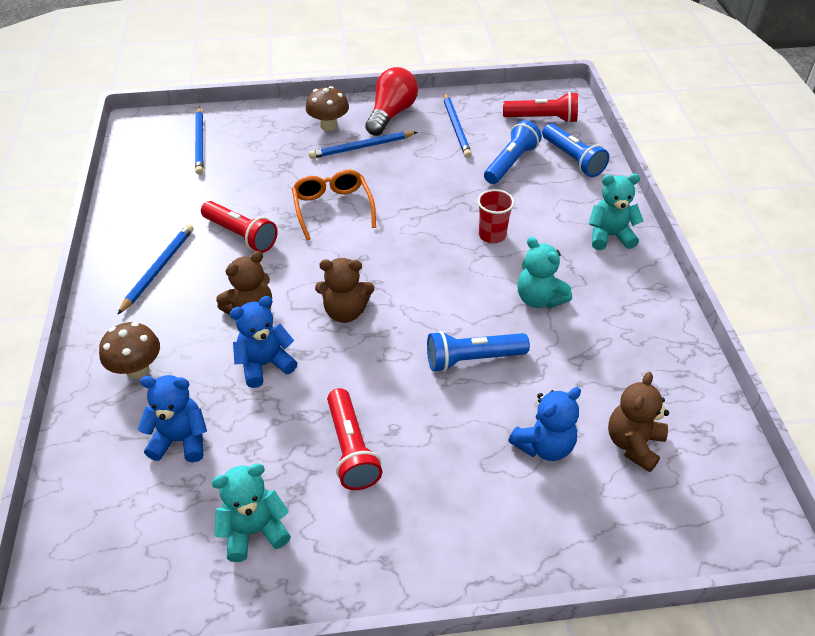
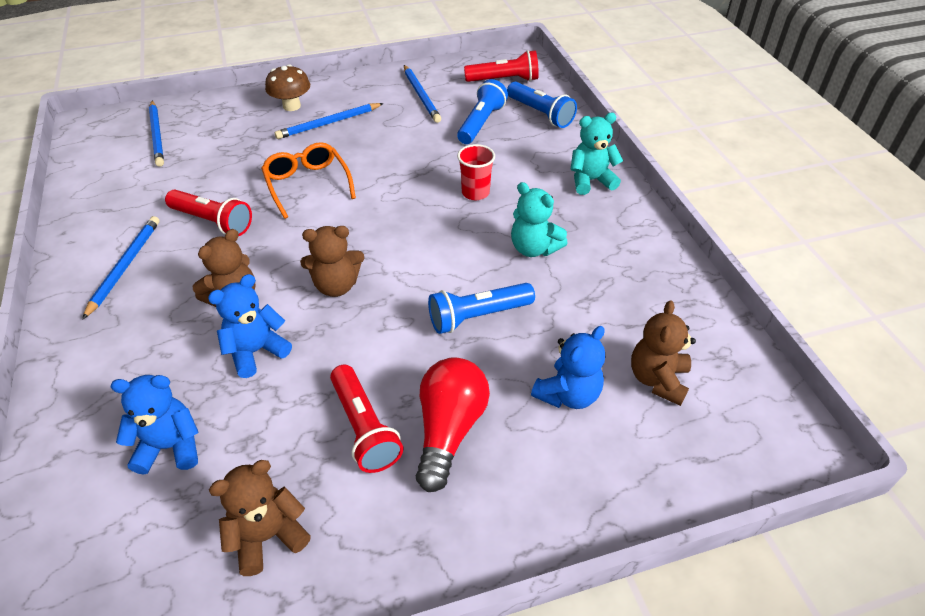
camera: 10 degrees left, 0 degrees up
(137, 369) = (111, 375): brown mushroom -> none
(254, 531) = (268, 536): turquoise teddy bear -> brown teddy bear
(391, 114) = (354, 90): red light bulb -> red light bulb (449, 430)

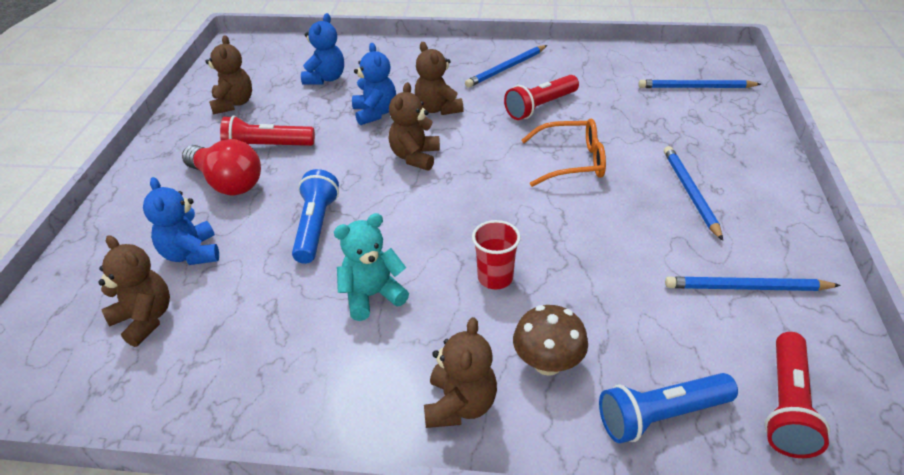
camera: 115 degrees right, 5 degrees down
(124, 267) = (506, 68): blue pencil -> blue pencil turned 105 degrees clockwise
(291, 106) = (738, 171): brown mushroom -> brown mushroom (547, 363)
(481, 123) = (652, 331): blue flashlight -> none
(590, 181) = (460, 405): turquoise teddy bear -> brown teddy bear

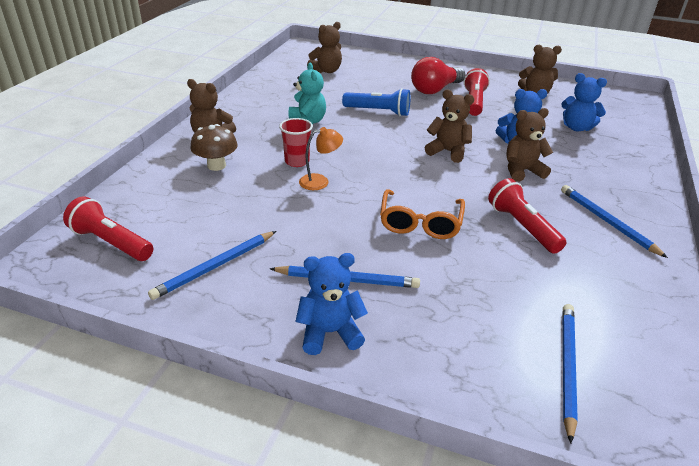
camera: 100 degrees right, 5 degrees down
(191, 254) = (370, 80): blue teddy bear -> blue teddy bear (330, 333)
(533, 245) = (320, 181): none -> orange lamp
(660, 416) = (150, 193): blue flashlight -> none
(746, 288) = (215, 267): blue pencil -> blue pencil turned 150 degrees counterclockwise

